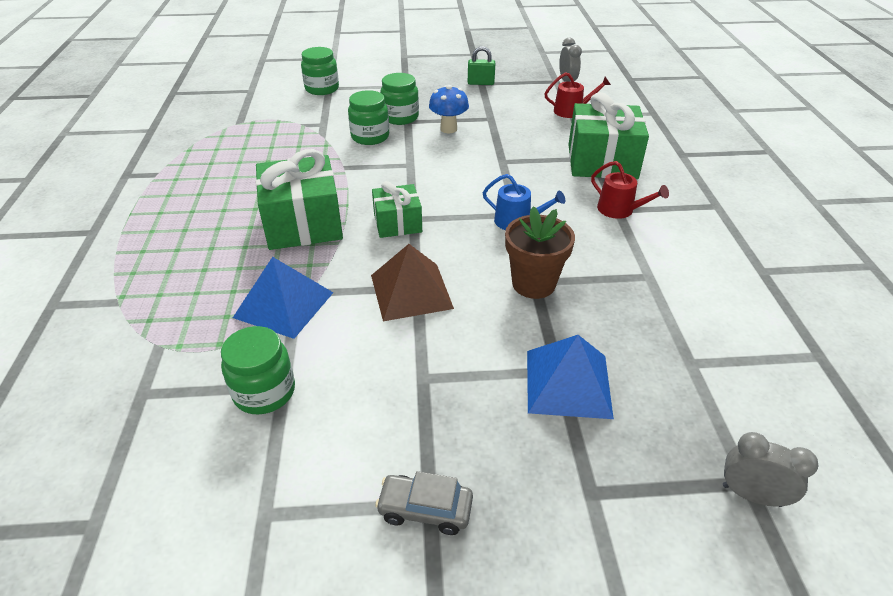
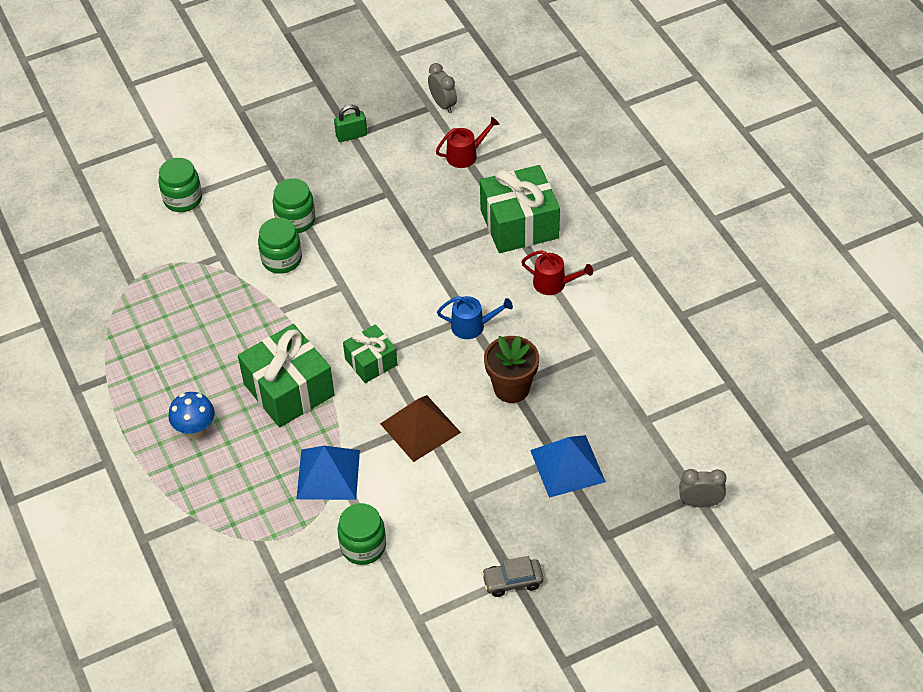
camera: 20 degrees left, 10 degrees up
(448, 129) = (354, 223): blue mushroom -> blue mushroom (195, 431)

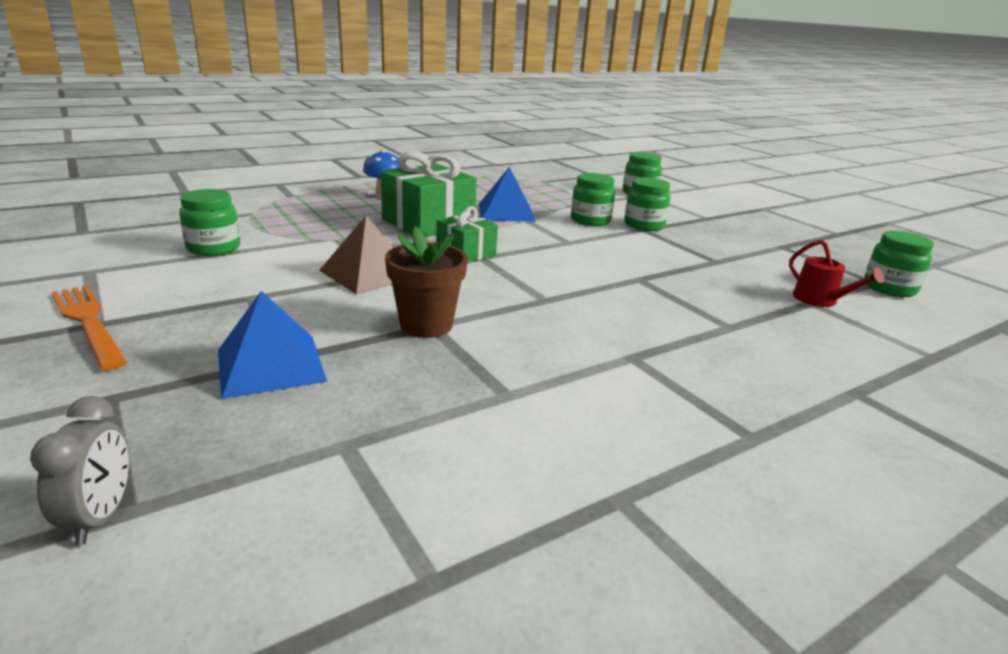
camera: 80 degrees right, 25 degrees down
(328, 474) = (317, 235): blue pyramid -> blue pyramid (506, 212)
(351, 135) = (781, 246): green padlock -> none
(443, 104) = (889, 288): grey clock -> green jar
(472, 326) = (531, 302): blue watering can -> none
(512, 581) = (88, 323): grey car -> orange fork
(519, 224) = (730, 333): green gift -> none
(553, 283) = (632, 358): red watering can -> none

